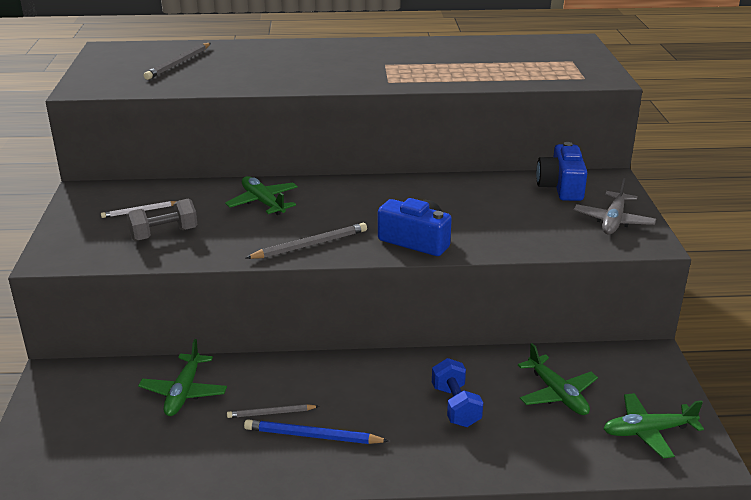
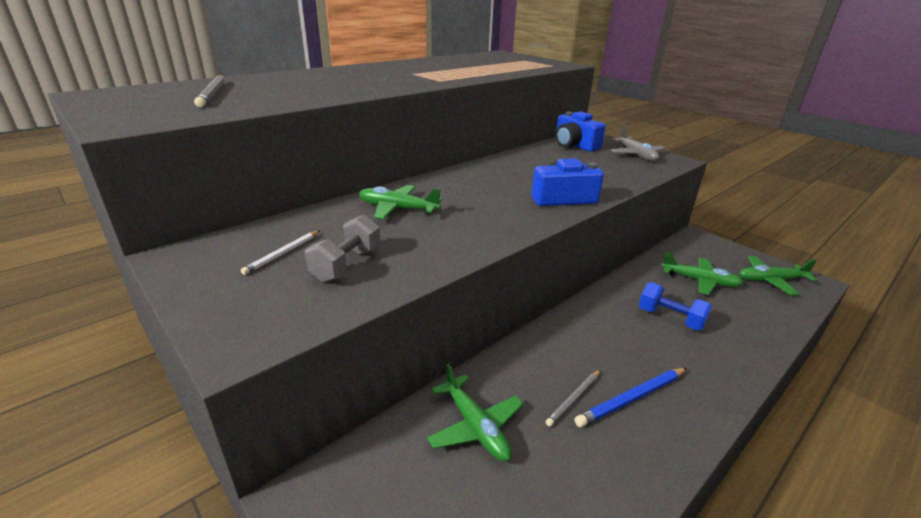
camera: 40 degrees left, 0 degrees up
(310, 245) = (496, 227): grey pencil -> none
(648, 431) = (770, 280): green plane -> green plane turned 45 degrees clockwise

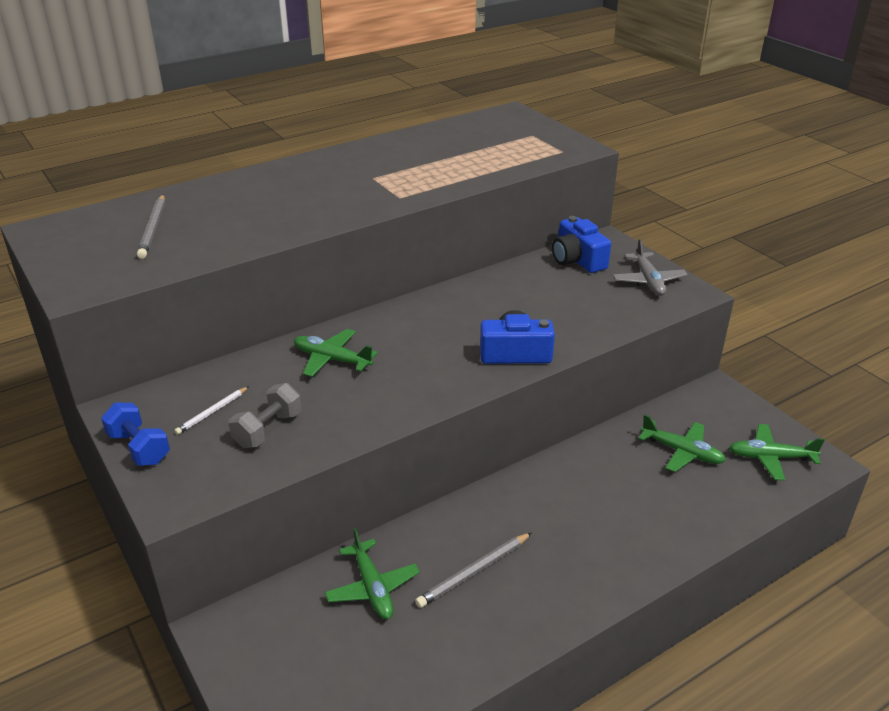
camera: 10 degrees right, 5 degrees up
(574, 398) = (474, 572): grey pencil -> grey pencil, size x1.55
(632, 398) = (531, 577): blue pencil -> none
(670, 318) = (618, 496): blue dumbbell -> blue dumbbell (139, 448)

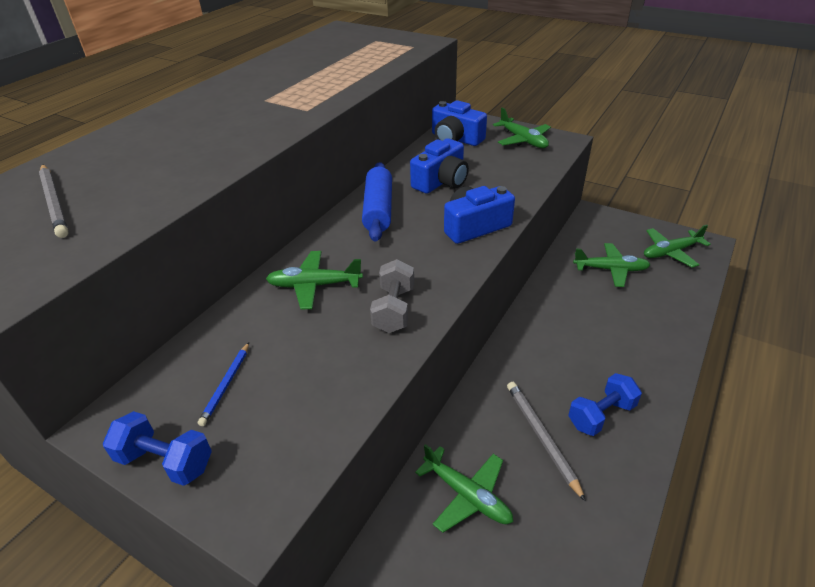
camera: 25 degrees left, 5 degrees up
(212, 412) = (226, 384): white pencil -> blue pencil
(268, 430) = (303, 381): grey dumbbell -> grey dumbbell (394, 309)
(440, 310) = (378, 210): none -> blue rolling pin
(474, 572) = (542, 437): grey pencil -> grey pencil turned 135 degrees clockwise
(523, 300) = (441, 181): none -> blue camera
(546, 576) = (601, 415): none -> blue dumbbell
(648, 281) = (523, 140): grey plane -> green plane

